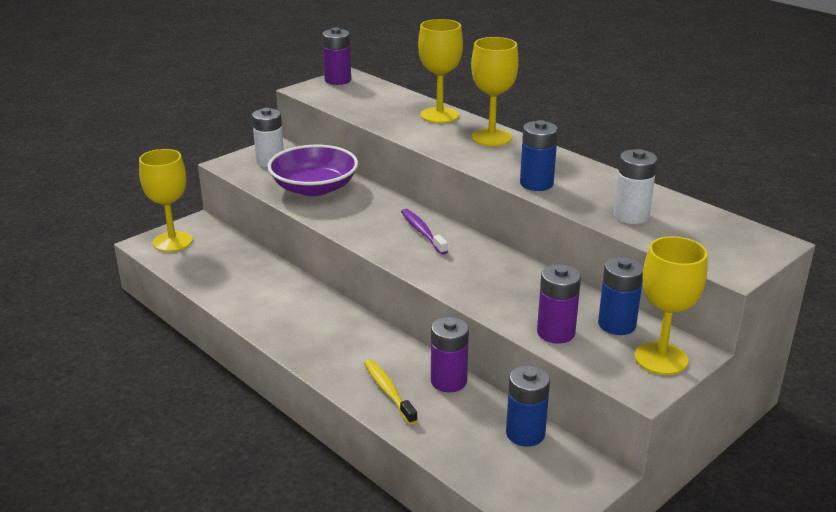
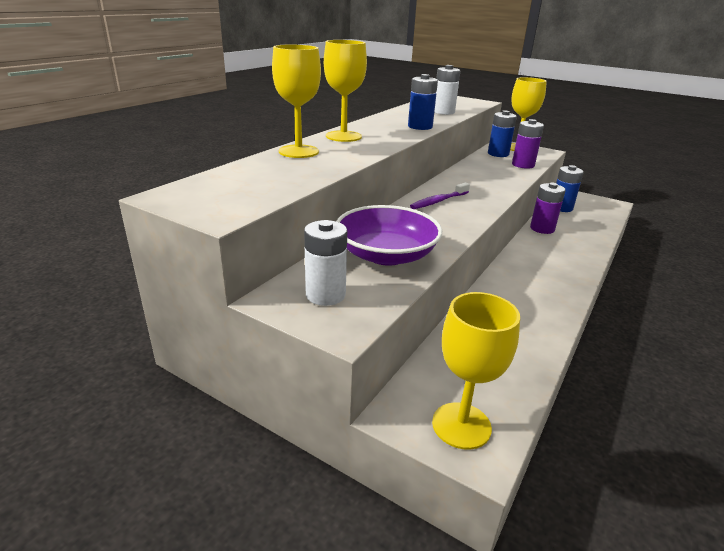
camera: 105 degrees left, 0 degrees up
(337, 80) = (184, 200): purple battery -> none
(388, 391) = (574, 246): yellow toothbrush -> none

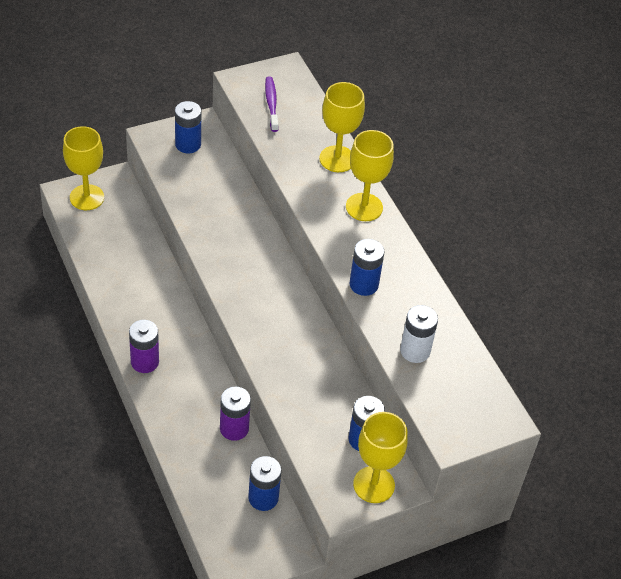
camera: 120 degrees right, 20 degrees up
(325, 295) = (188, 144): white battery -> blue battery
(386, 255) = (209, 194): purple bowl -> none
(438, 201) = (271, 282): purple toothbrush -> purple toothbrush (271, 104)
(523, 165) = (311, 432): purple battery -> purple battery (145, 362)

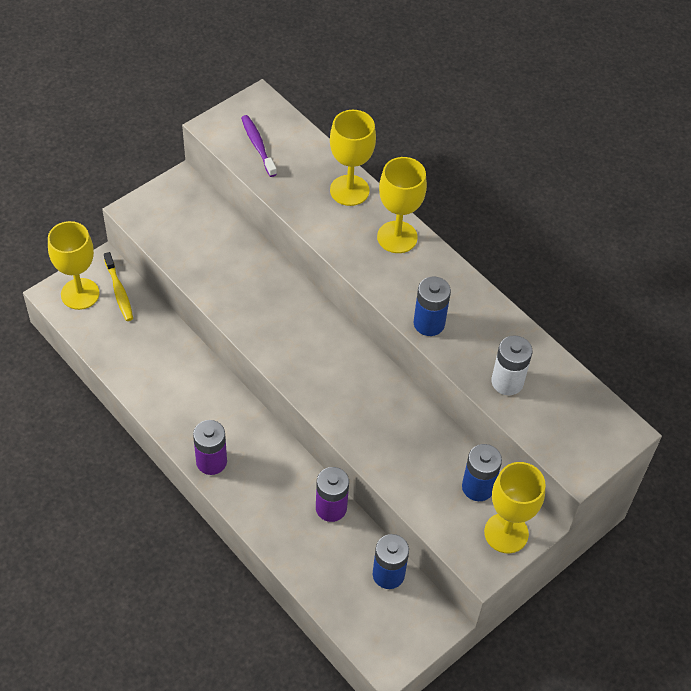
camera: 15 degrees left, 5 degrees up
(120, 204) = (119, 291): none -> yellow toothbrush
(188, 144) = (176, 210): blue battery -> none

